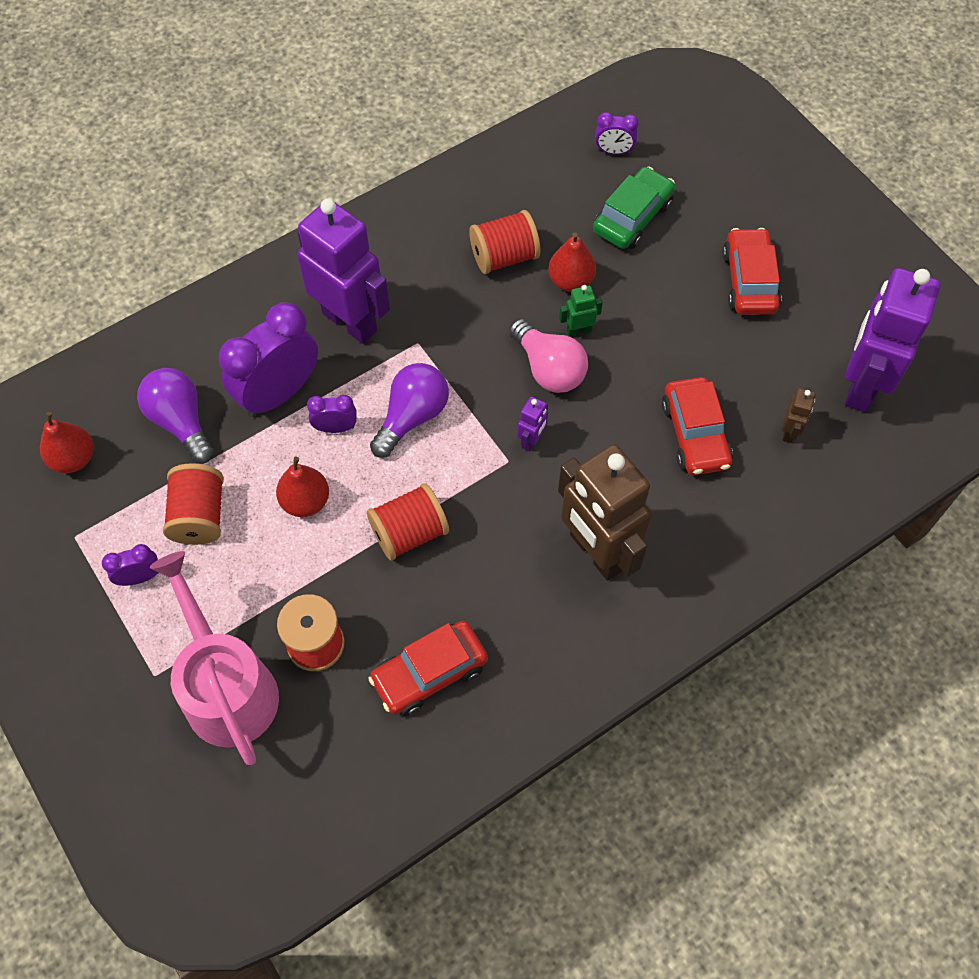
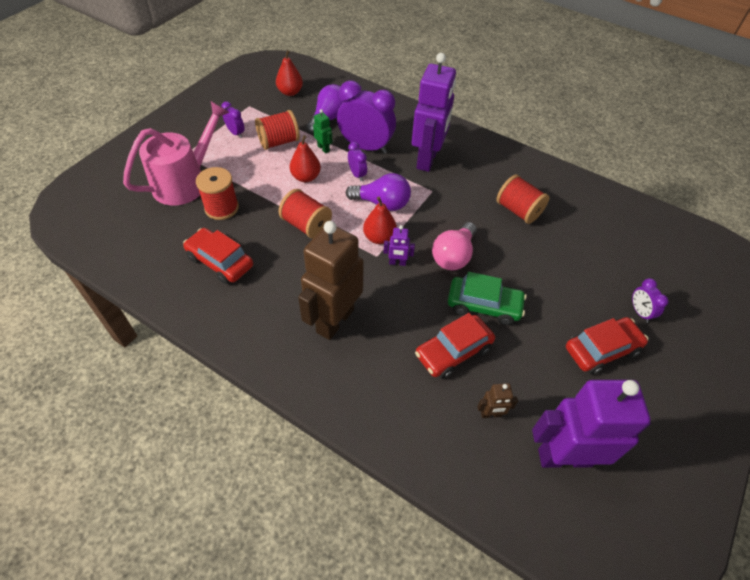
camera: 65 degrees right, 10 degrees down
(571, 281) = (525, 248): red pear -> red pear (379, 237)
(578, 330) = (491, 263): green robot -> green robot (323, 148)
(614, 151) = (642, 240): purple clock -> purple clock (639, 312)
(632, 217) = (599, 265): green car -> green car (484, 305)

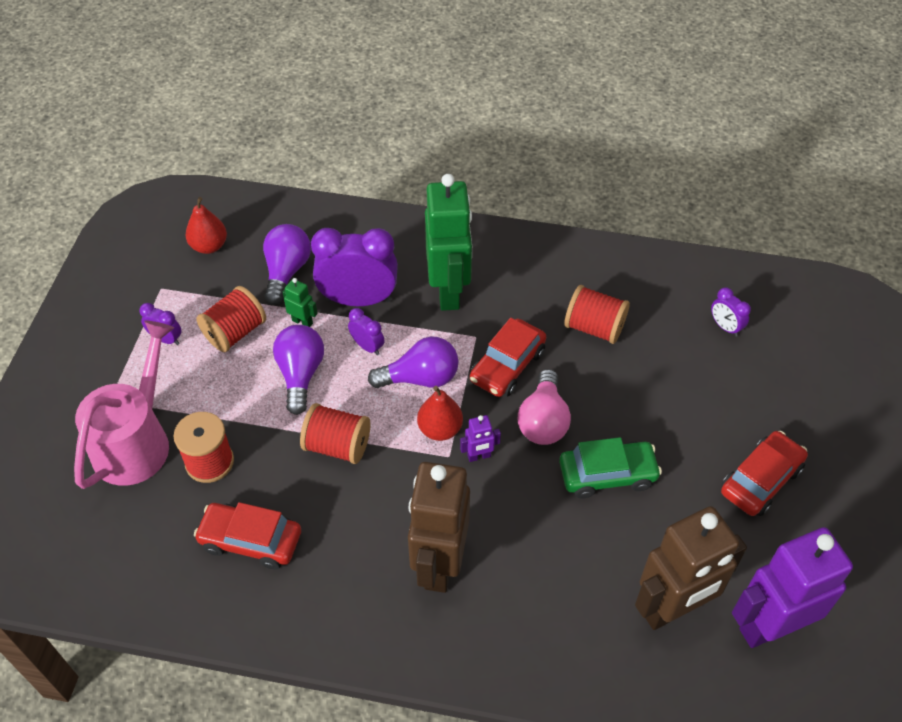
camera: 20 degrees left, 0 degrees up
(306, 177) = (300, 374): red pear -> purple light bulb
(427, 159) = (449, 291): purple robot -> green robot
(453, 352) = (598, 549): red car -> red car (507, 366)
(491, 414) = (672, 609): brown robot -> brown robot, size x2.44
(639, 312) = (784, 415): purple clock -> purple clock (725, 327)

